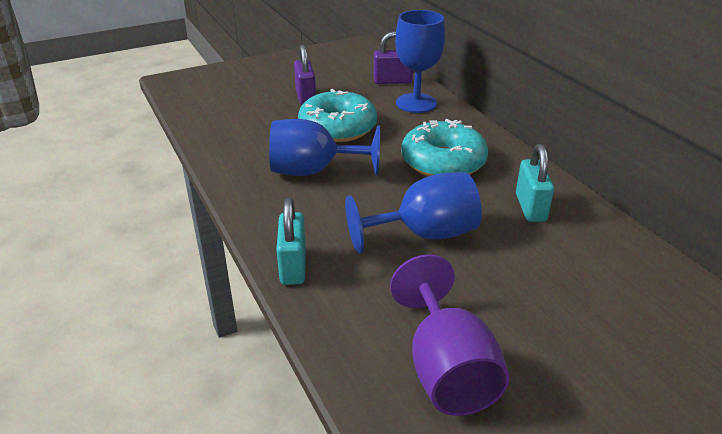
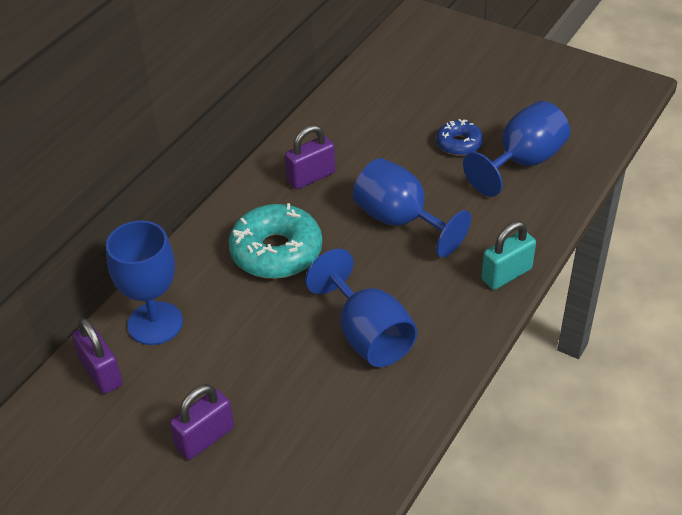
camera: 120 degrees left, 10 degrees up
(337, 128) = (265, 363): turquoise donut -> none
(446, 370) = (522, 162): purple goblet -> blue goblet
(520, 330) = (459, 144): none -> blue donut
(530, 207) = (311, 177): turquoise padlock -> purple padlock

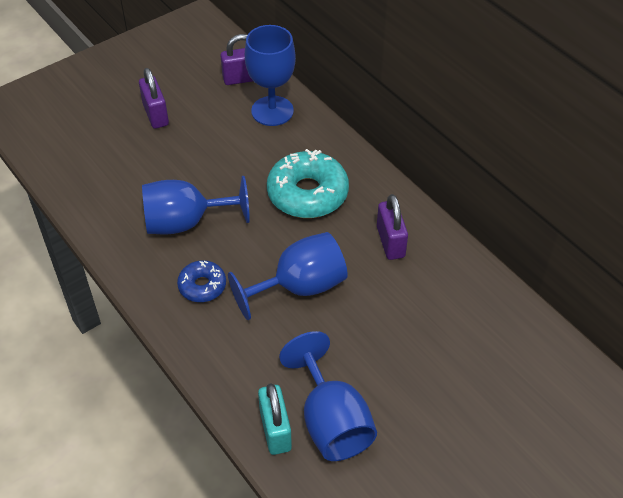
camera: 110 degrees right, 5 degrees up
(459, 144) = (386, 376): blue donut -> blue donut (202, 286)
(506, 274) = (191, 339): turquoise padlock -> turquoise padlock (275, 430)

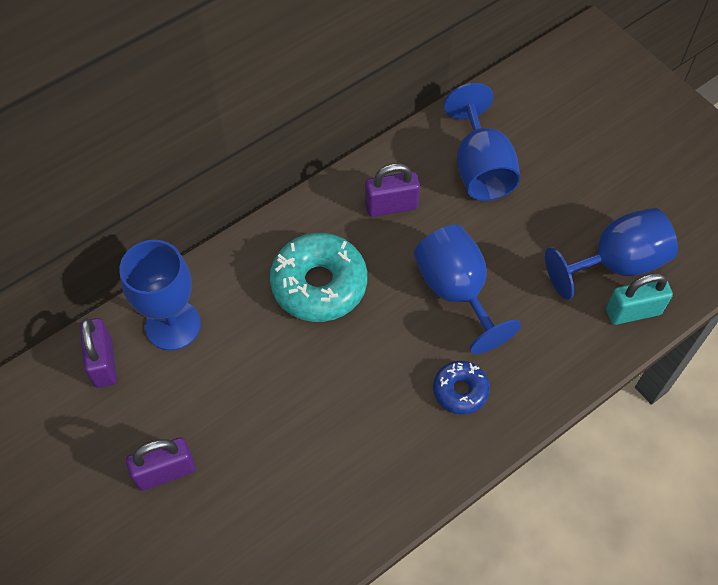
camera: 90 degrees left, 10 degrees up
(186, 222) = (364, 416): blue goblet -> blue goblet (480, 168)

